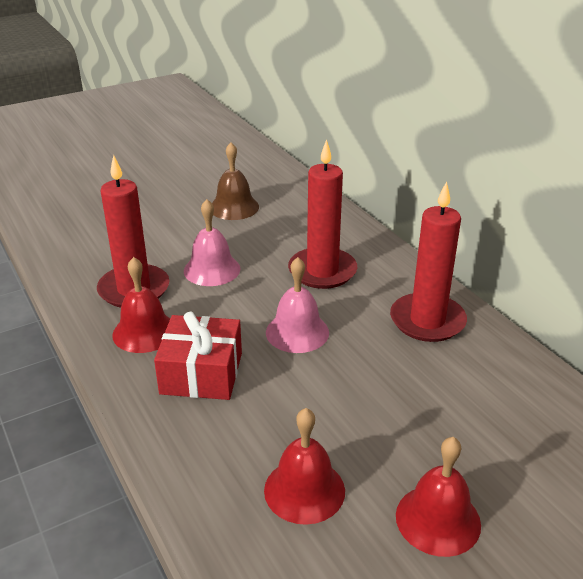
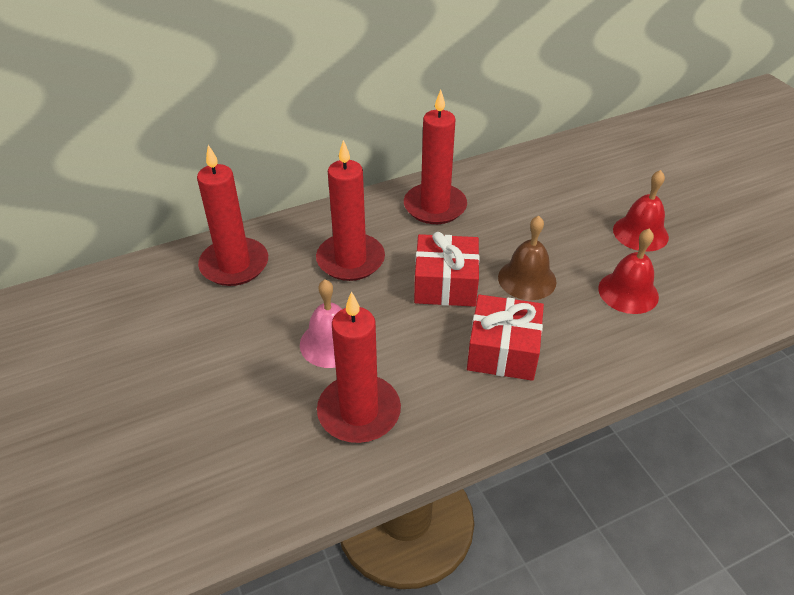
camera: 85 degrees left, 10 degrees up
(144, 332) = (439, 397): red bell -> none
(234, 207) = (197, 322): brown bell -> brown bell (527, 279)
(297, 332) = (445, 284): pink bell -> red gift
(303, 214) = (234, 265): none -> red candle

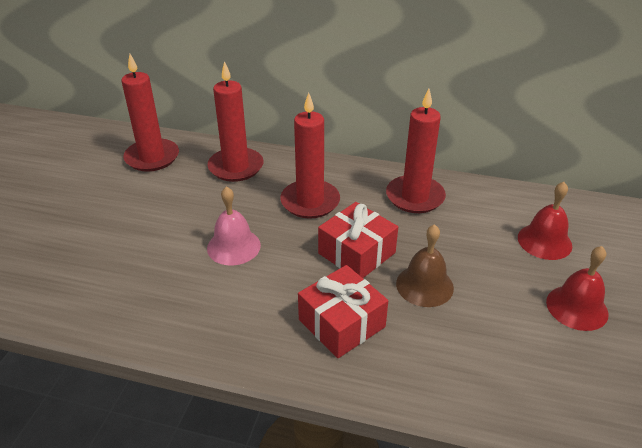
camera: 40 degrees right, 5 degrees down
(359, 412) = (198, 299): red candle -> red candle (152, 157)
(628, 292) = (503, 346): red bell -> red bell (544, 241)

